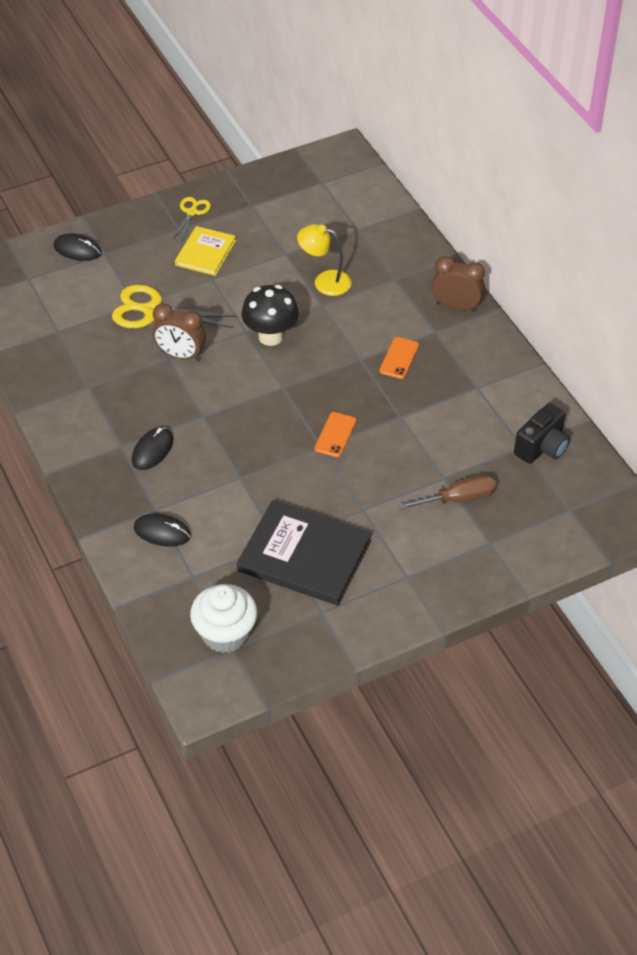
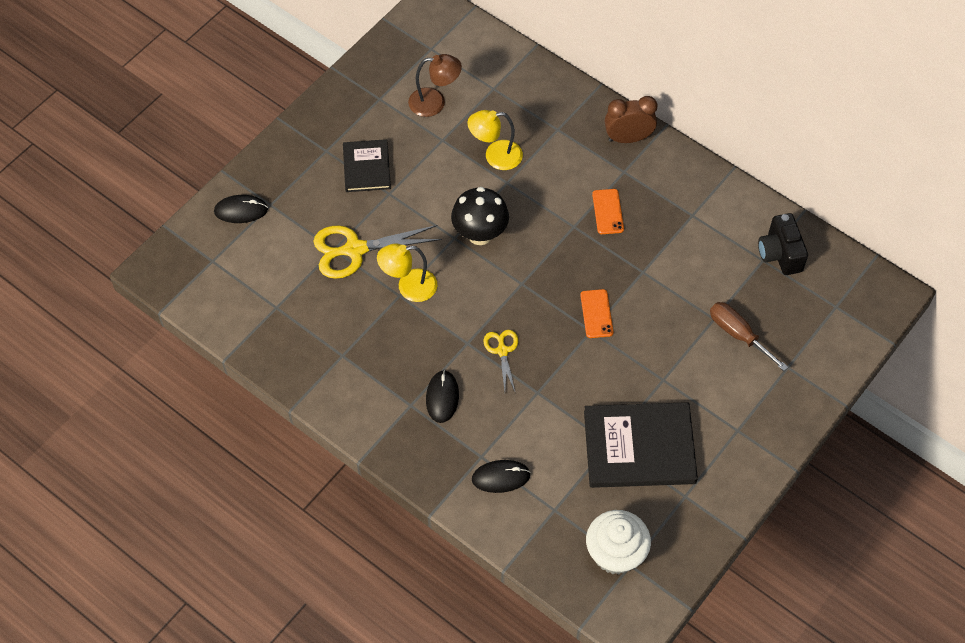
camera: 25 degrees left, 10 degrees up
(181, 355) = (409, 287): brown clock -> yellow lamp
(192, 212) = (327, 127): yellow scissors -> yellow scissors (502, 350)
(205, 253) = (366, 167): yellow book -> black book
(298, 223) = (435, 102): none -> brown lamp
(458, 499) = (738, 334): brown screwdriver -> brown screwdriver turned 90 degrees counterclockwise
(542, 448) = (780, 254): black camera -> black camera turned 150 degrees clockwise

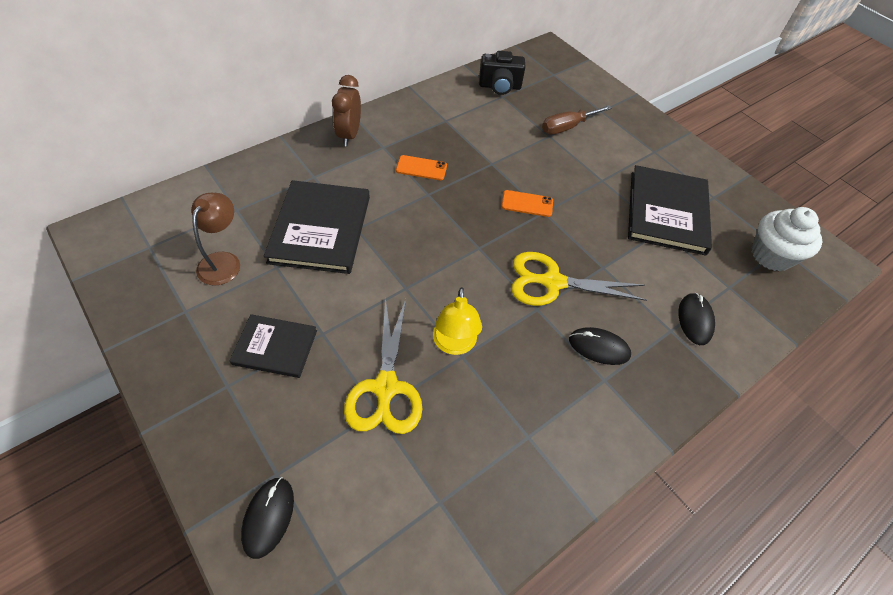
camera: 80 degrees left, 5 degrees down
(480, 234) = (410, 265): black mushroom -> none
(495, 156) = (320, 229): yellow lamp -> black book
(502, 350) = (552, 282): yellow scissors -> yellow scissors, size x1.82

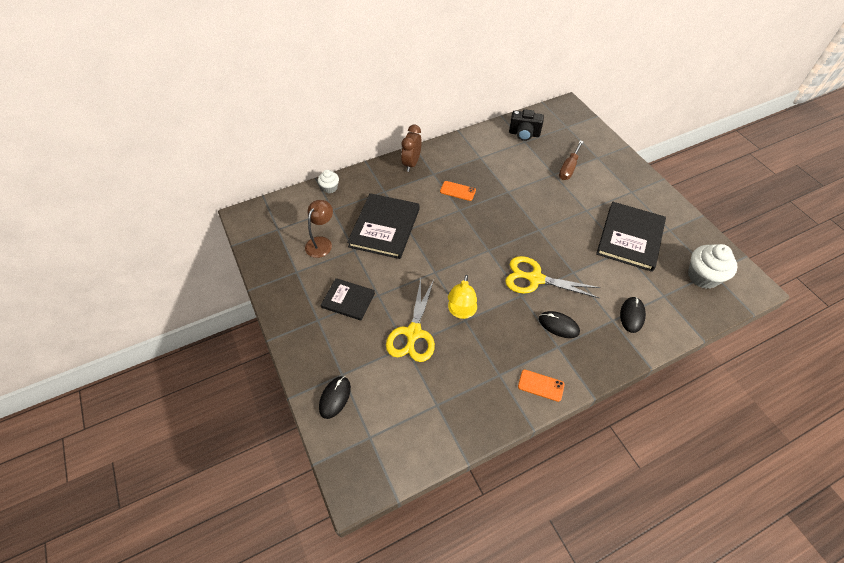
camera: 15 degrees right, 0 degrees up
(229, 178) = (330, 188): none -> white cupcake
(527, 203) = (528, 222): orange phone -> orange phone (541, 385)
(567, 127) = (568, 168): brown screwdriver -> brown screwdriver turned 45 degrees counterclockwise

